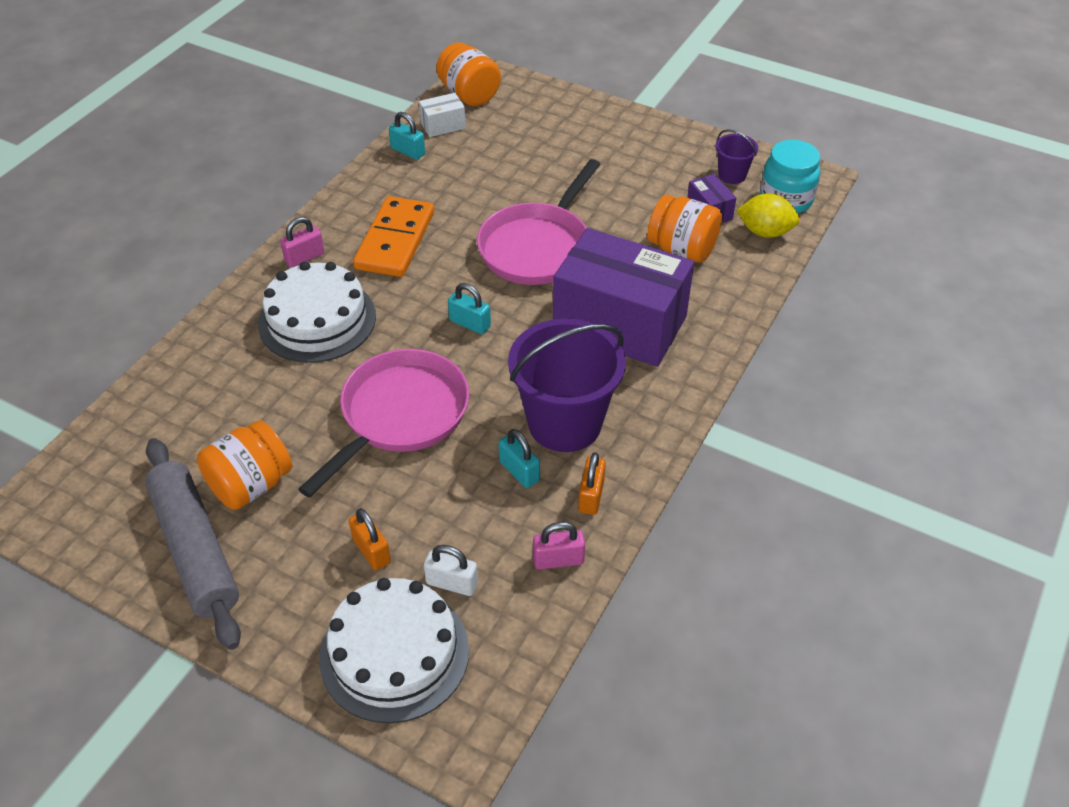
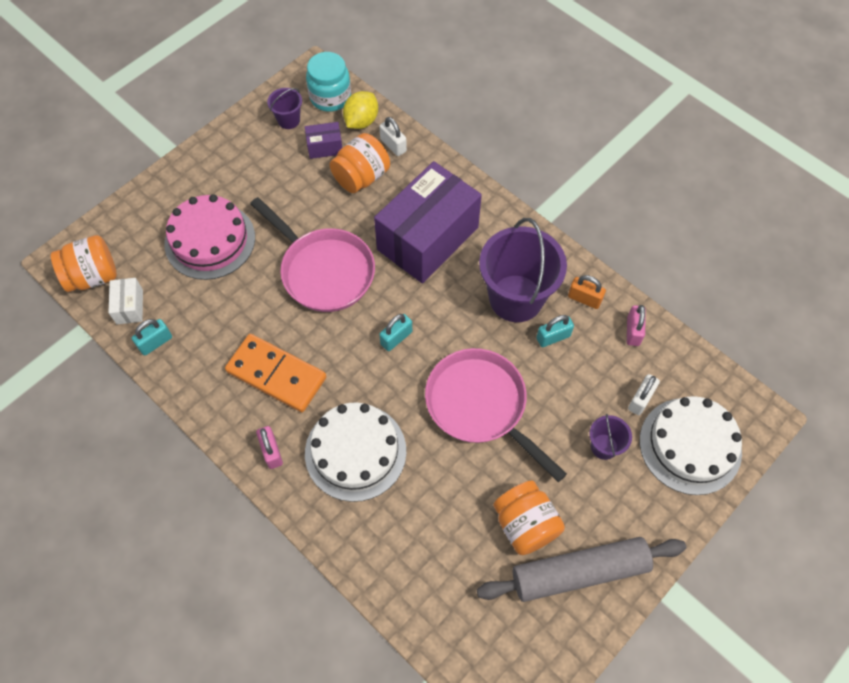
camera: 75 degrees left, 15 degrees up
(371, 551) = (604, 446): orange padlock -> purple bucket
(542, 157) = (210, 240): none -> pink cake
(744, 266) = (393, 145): none -> white padlock

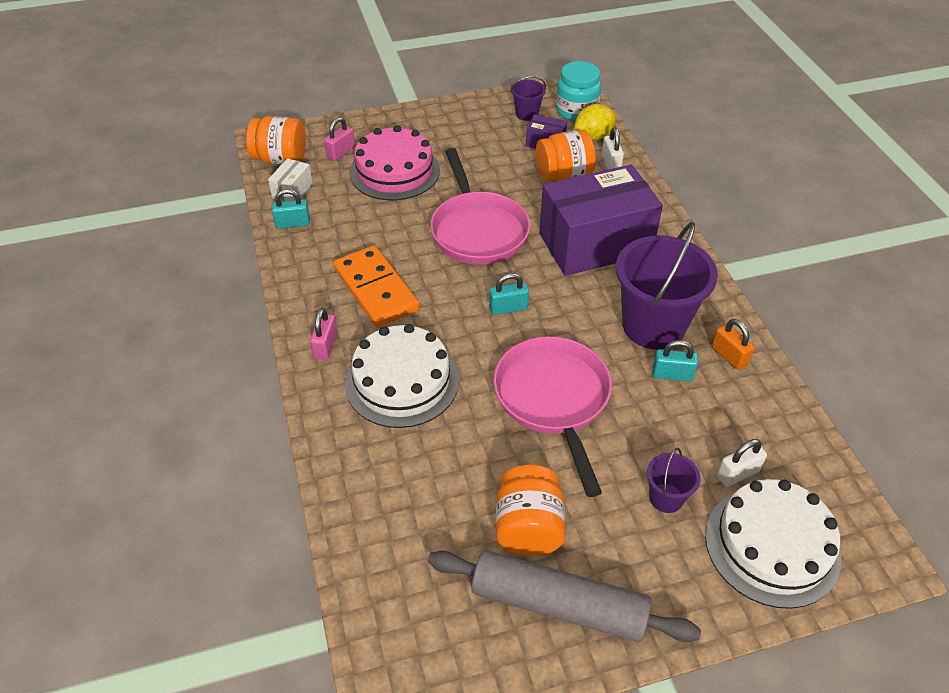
camera: 30 degrees right, 15 degrees down
(633, 331) = (768, 407): pink padlock -> pink padlock (341, 152)

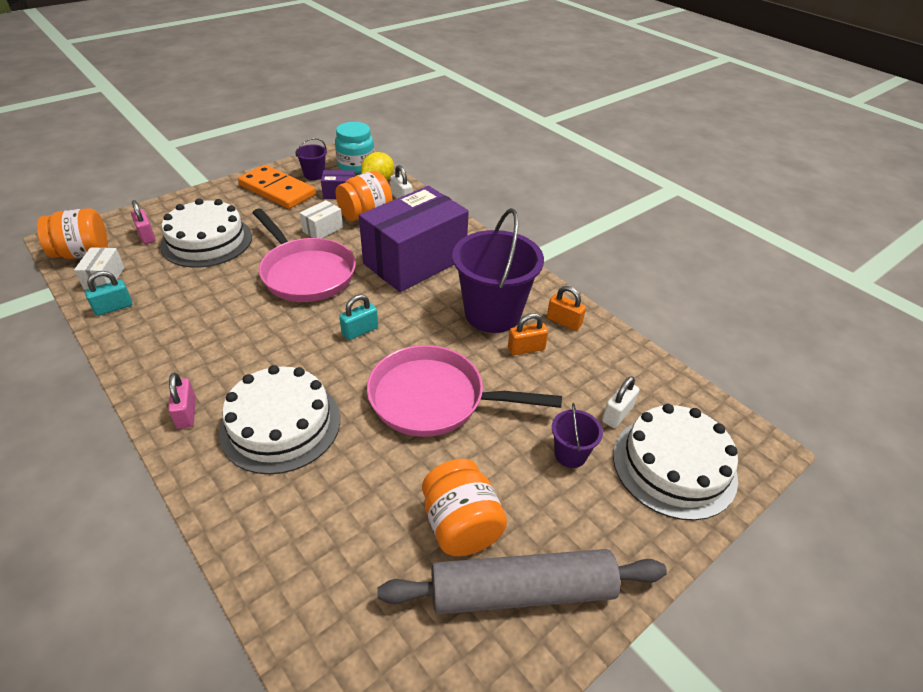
camera: 25 degrees left, 5 degrees down
(341, 152) = (146, 236): pink padlock -> pink padlock turned 45 degrees counterclockwise
(376, 289) = (223, 346): orange domino -> orange domino (277, 190)
(394, 171) = (207, 241): pink cake -> white cake
(512, 183) = (323, 229): none -> white box
(553, 400) = (434, 399): pink pan -> pink pan turned 45 degrees counterclockwise
(672, 375) = (526, 348): turquoise padlock -> orange padlock

